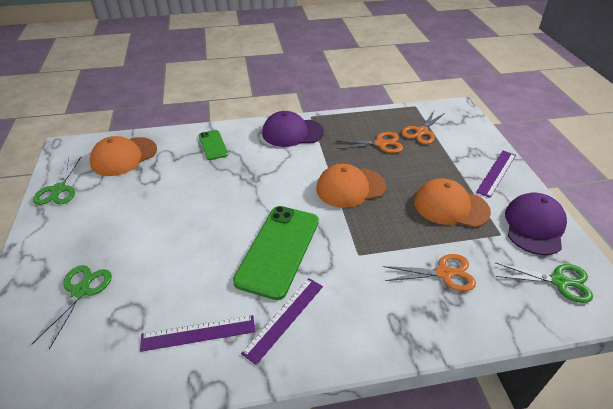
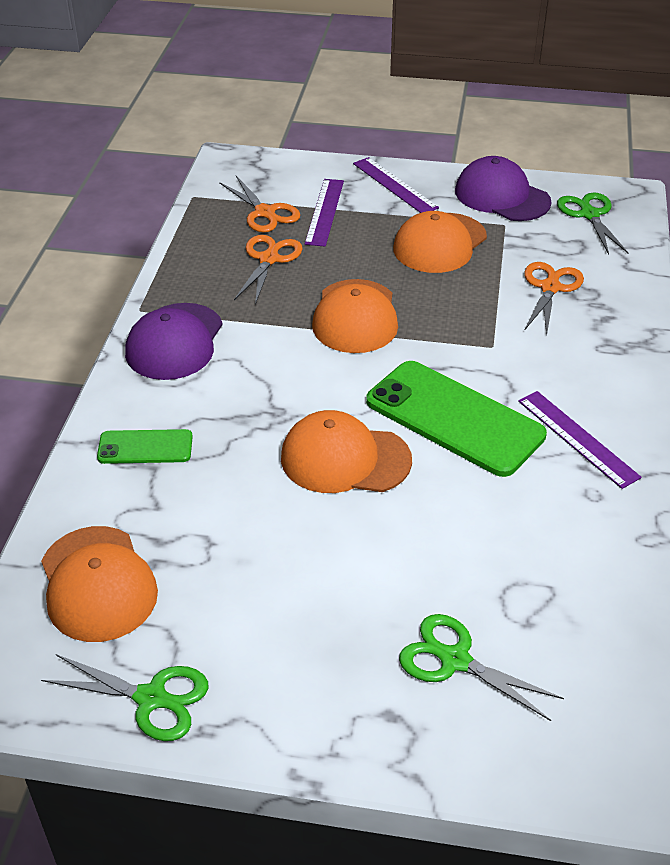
camera: 70 degrees left, 0 degrees up
(198, 333) = (578, 525): purple ruler -> purple ruler (324, 212)
(226, 212) = (345, 459): none -> orange cap
(559, 281) = (589, 215): green scissors -> green scissors turned 45 degrees counterclockwise

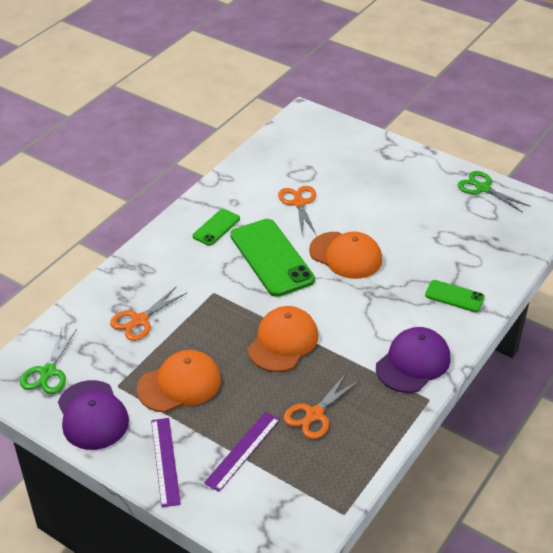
camera: 155 degrees left, 0 degrees up
(98, 583) = (497, 236): orange cap -> none
(265, 212) = (291, 468): orange scissors -> orange scissors (299, 203)
(455, 660) = (349, 164): green scissors -> none
(577, 438) = (216, 227): purple ruler -> green phone

